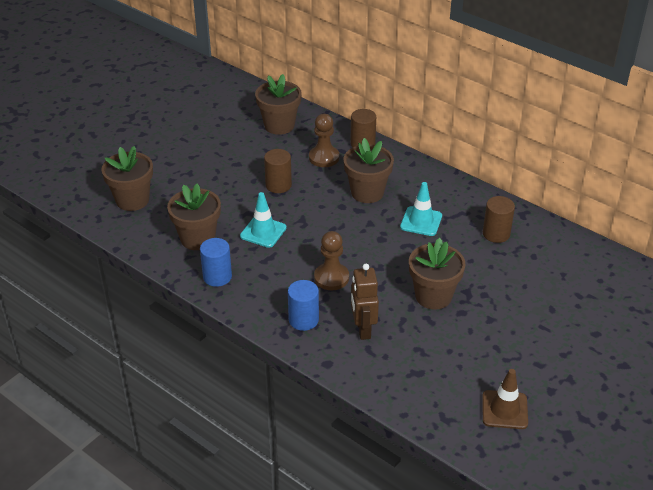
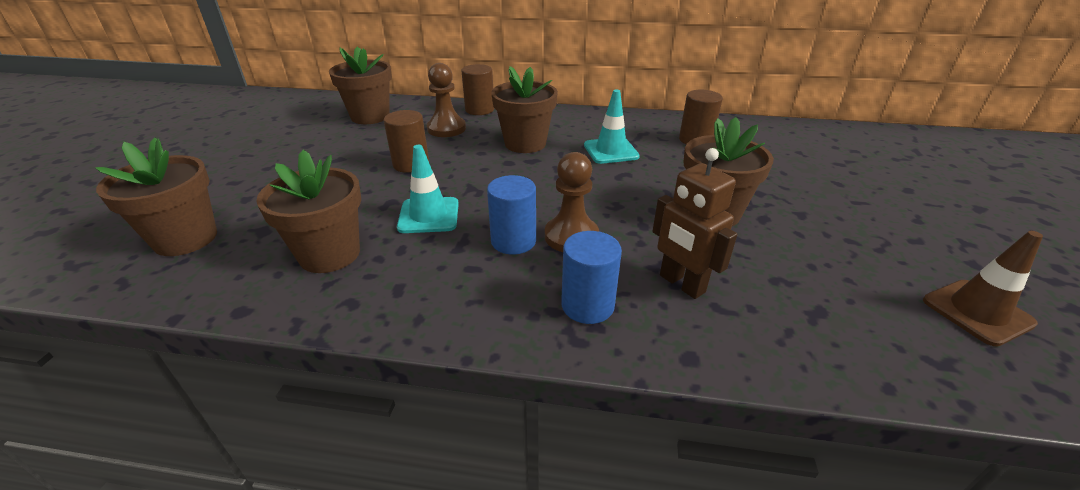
camera: 30 degrees left, 5 degrees down
(217, 277) = (397, 295): blue cylinder -> blue cylinder (513, 241)

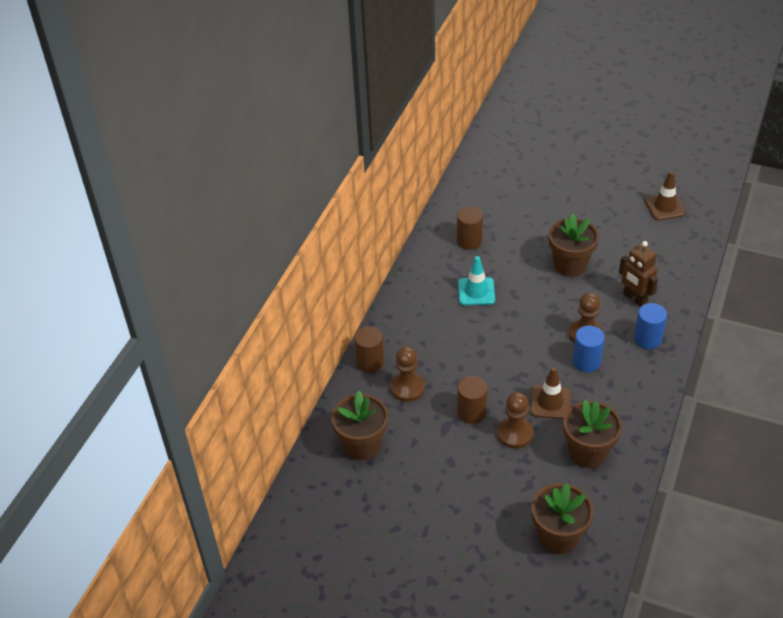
camera: 75 degrees left, 10 degrees up
(374, 194) = (515, 434): none -> brown pawn
(429, 215) = (550, 402): turquoise traffic cone -> brown traffic cone
(525, 143) = (451, 339): brown flower pot -> none
(681, 284) = (634, 299): brown robot -> brown robot turned 75 degrees clockwise

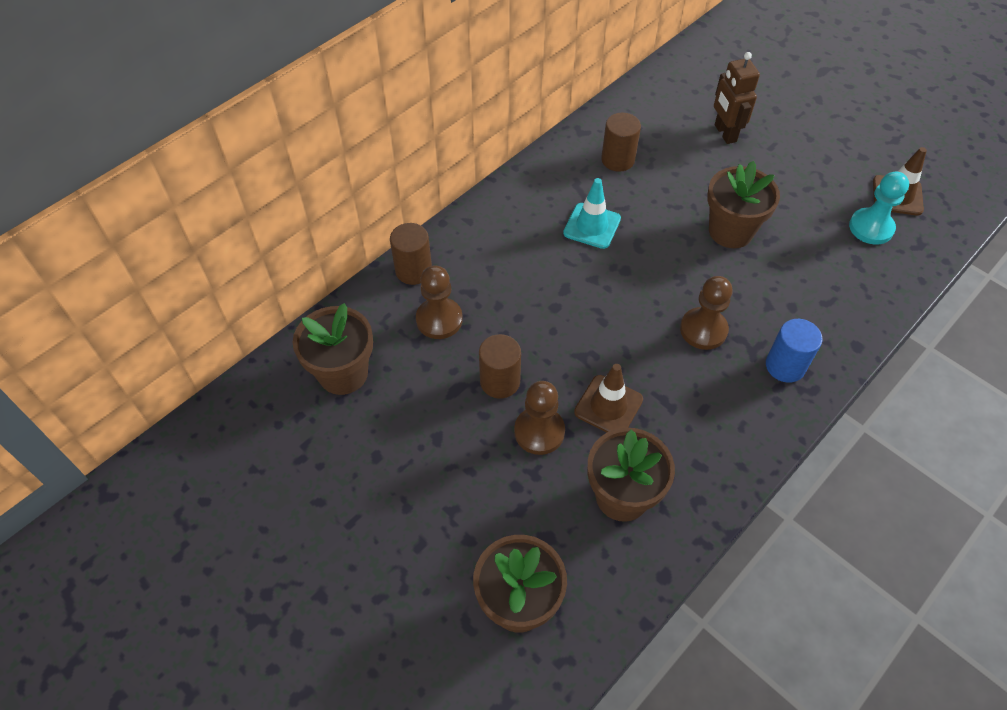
camera: 20 degrees right, 10 degrees up
(586, 361) = (685, 368): blue cylinder -> none
(634, 299) = (794, 305): brown robot -> brown robot (724, 133)
(658, 233) = (871, 228): none -> turquoise pawn

